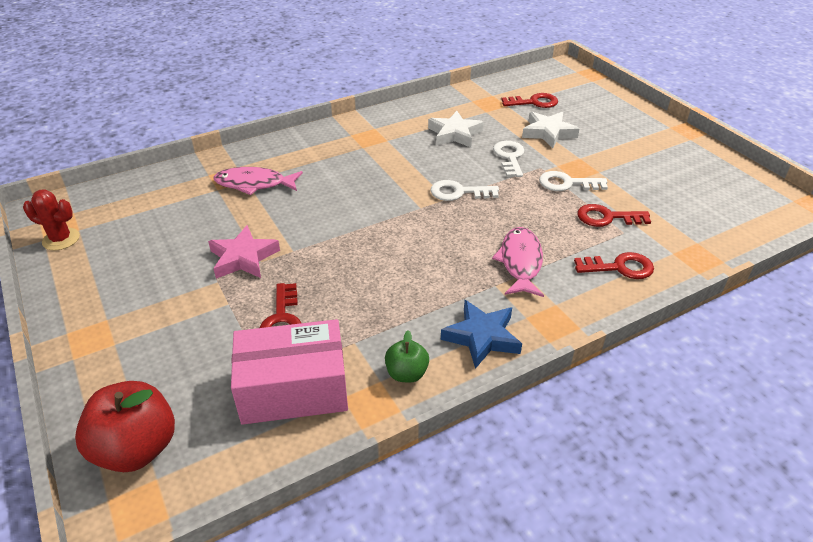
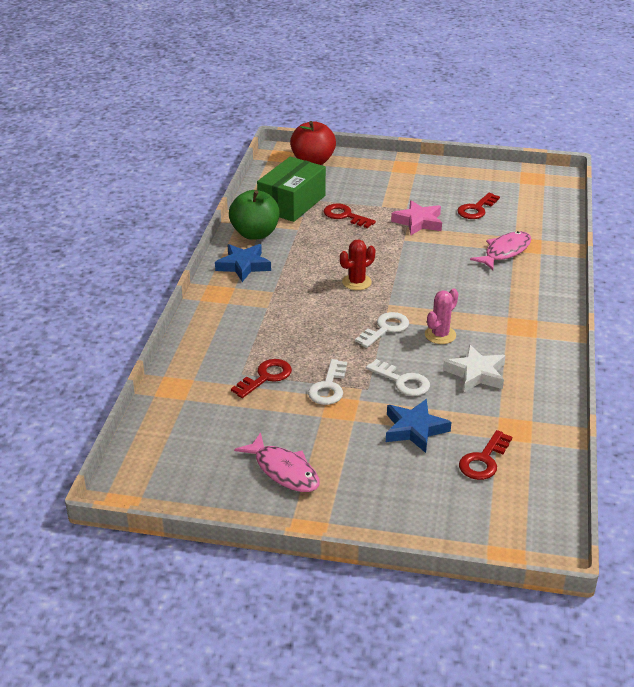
camera: 130 degrees right, 5 degrees down
(61, 239) = (514, 176): red cactus -> red cactus (356, 282)
(293, 388) = (292, 203): pink box -> green box
(406, 373) = (255, 234): green apple -> green apple, size x1.82
(430, 165) = (440, 335): none -> pink cactus
(520, 262) = (278, 311): pink fish -> pink fish (283, 471)
(548, 133) = (414, 429): white star -> blue star
(567, 183) = (328, 387): white key -> white key turned 150 degrees clockwise
(619, 267) = (217, 346): red key -> red key (476, 209)

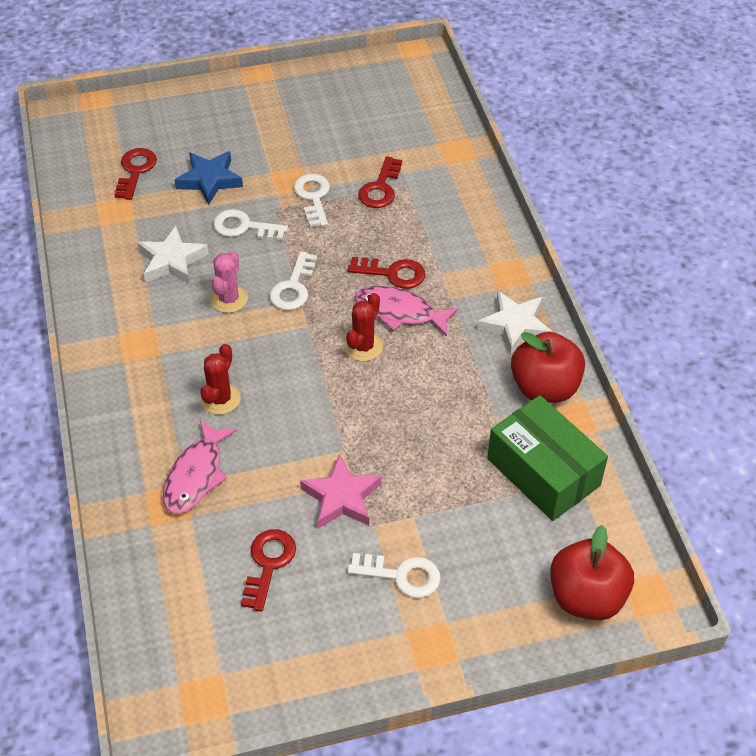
camera: 155 degrees right, 15 degrees up
(243, 265) = (515, 326): blue star -> white star
(255, 234) = (544, 388): green apple -> red apple
(283, 471) = (304, 109): pink fish -> pink fish (400, 312)
(292, 203) = (543, 472): green box -> green box turned 45 degrees counterclockwise
(345, 216) = (451, 471): red key -> red key (392, 273)
(404, 189) = (401, 575): none -> white key
(473, 282) = (220, 399): none -> red cactus

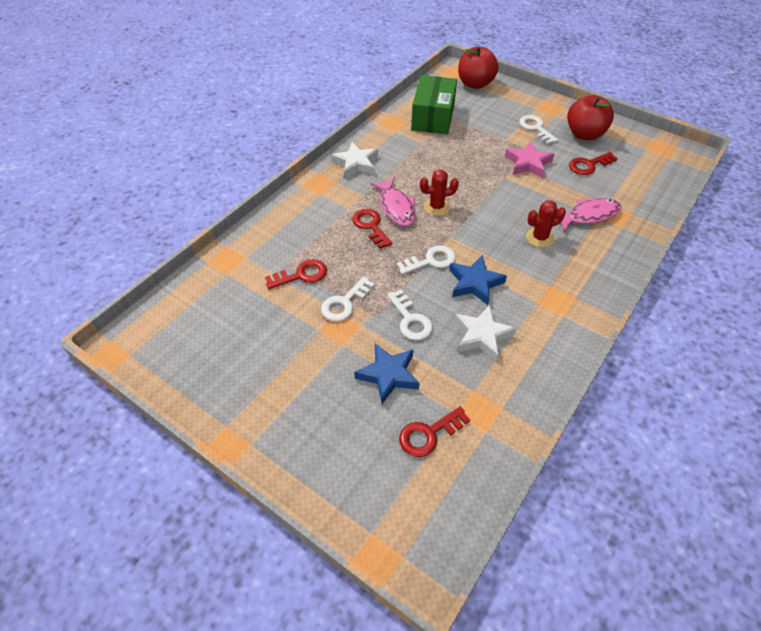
camera: 130 degrees left, 0 degrees up
(229, 299) = (475, 283): pink cactus -> blue star
(544, 388) = (385, 137): red apple -> red apple (584, 134)

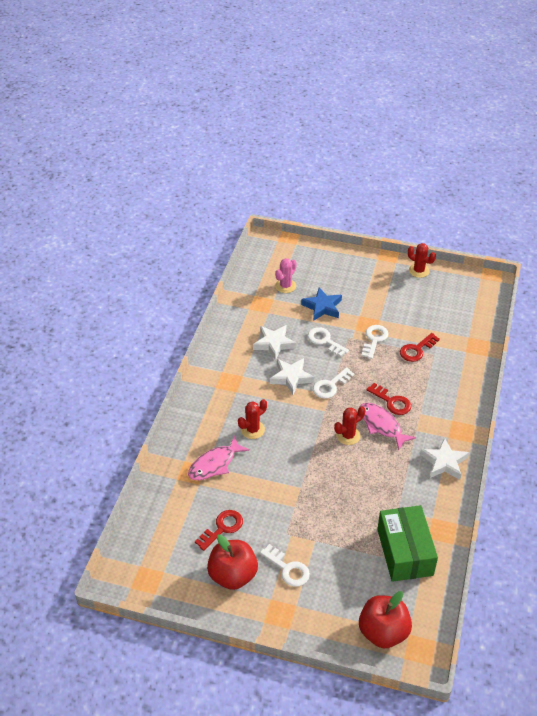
camera: 160 degrees right, 5 degrees down
(205, 397) = (419, 271): none -> red cactus
(429, 434) = (285, 286): red key -> pink cactus
(475, 283) = (291, 377): blue star -> white star
(528, 163) = (283, 512): pink star -> none

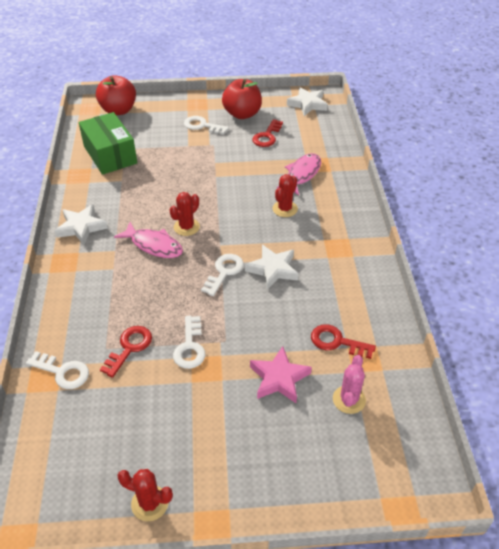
camera: 160 degrees right, 0 degrees up
(274, 344) = (315, 305): white star -> white star (307, 104)
(322, 307) = (279, 378): blue star -> pink star
(325, 341) = (254, 326): white key -> white key (62, 372)
(391, 402) = (148, 273): red key -> red key (337, 342)

